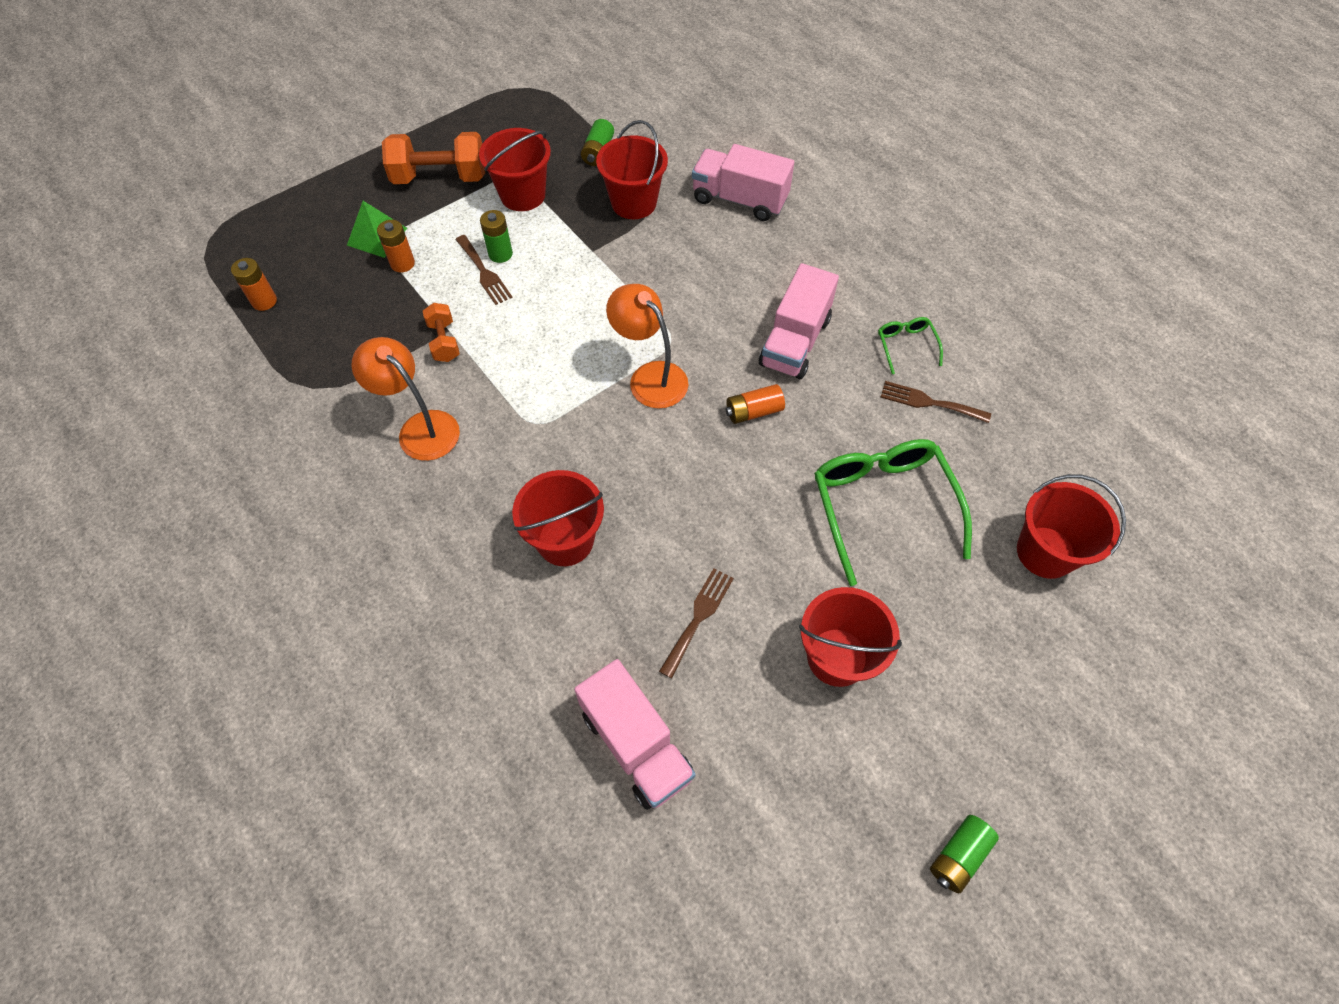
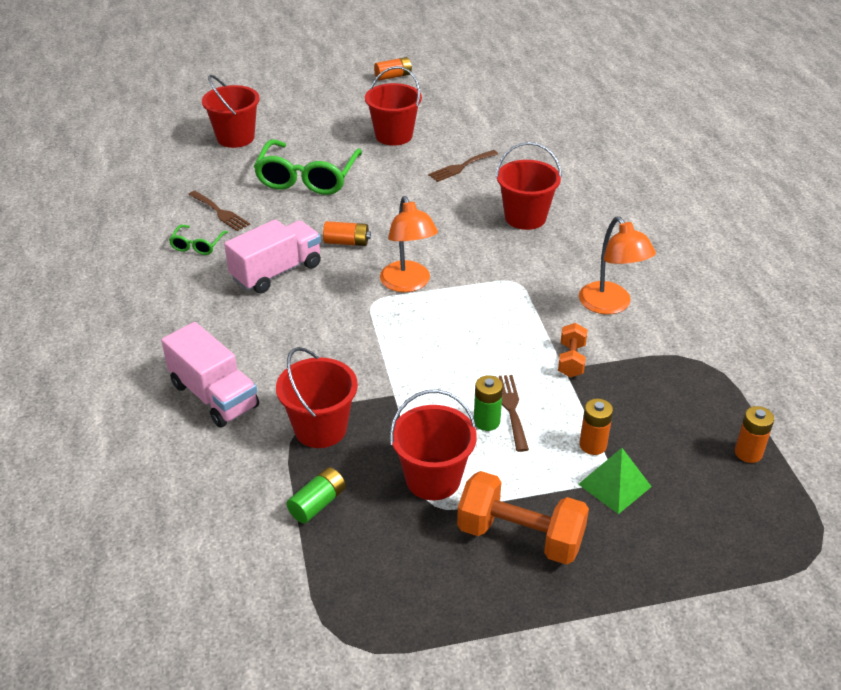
camera: 155 degrees left, 20 degrees down
(636, 744) = (526, 137): pink truck -> none
(958, 856) = (393, 76): green battery -> orange battery

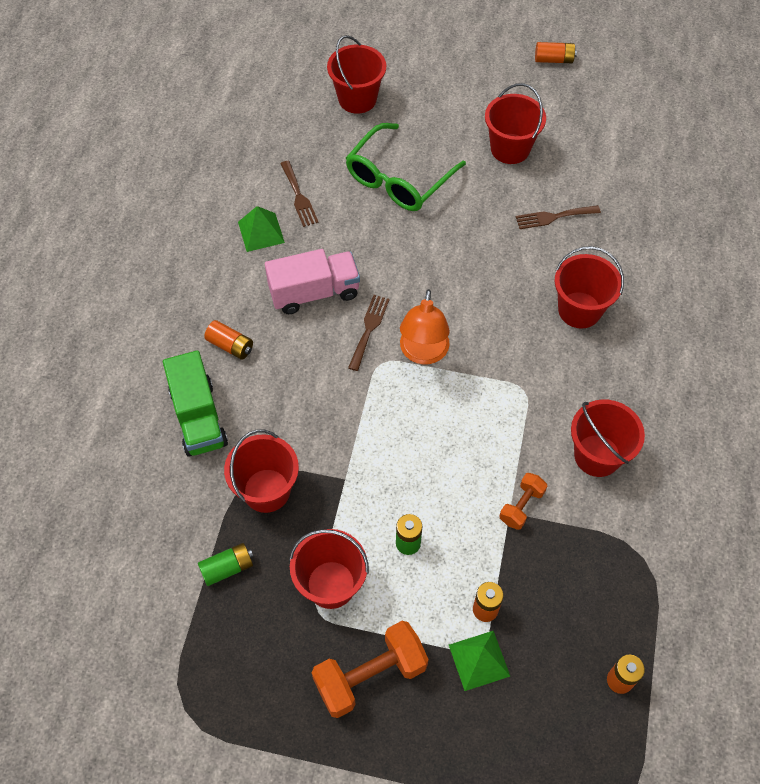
camera: 25 degrees right, 20 degrees up
(197, 245) = (261, 232): green glasses -> green pyramid
(214, 396) = (198, 417): pink truck -> green truck
(347, 242) = (394, 279): orange battery -> orange battery (230, 346)
(511, 408) = (436, 538): brown fork -> brown fork (369, 329)
(520, 536) = (370, 675): orange dumbbell -> orange dumbbell turned 75 degrees counterclockwise
(610, 305) = (597, 455): orange lamp -> red bucket

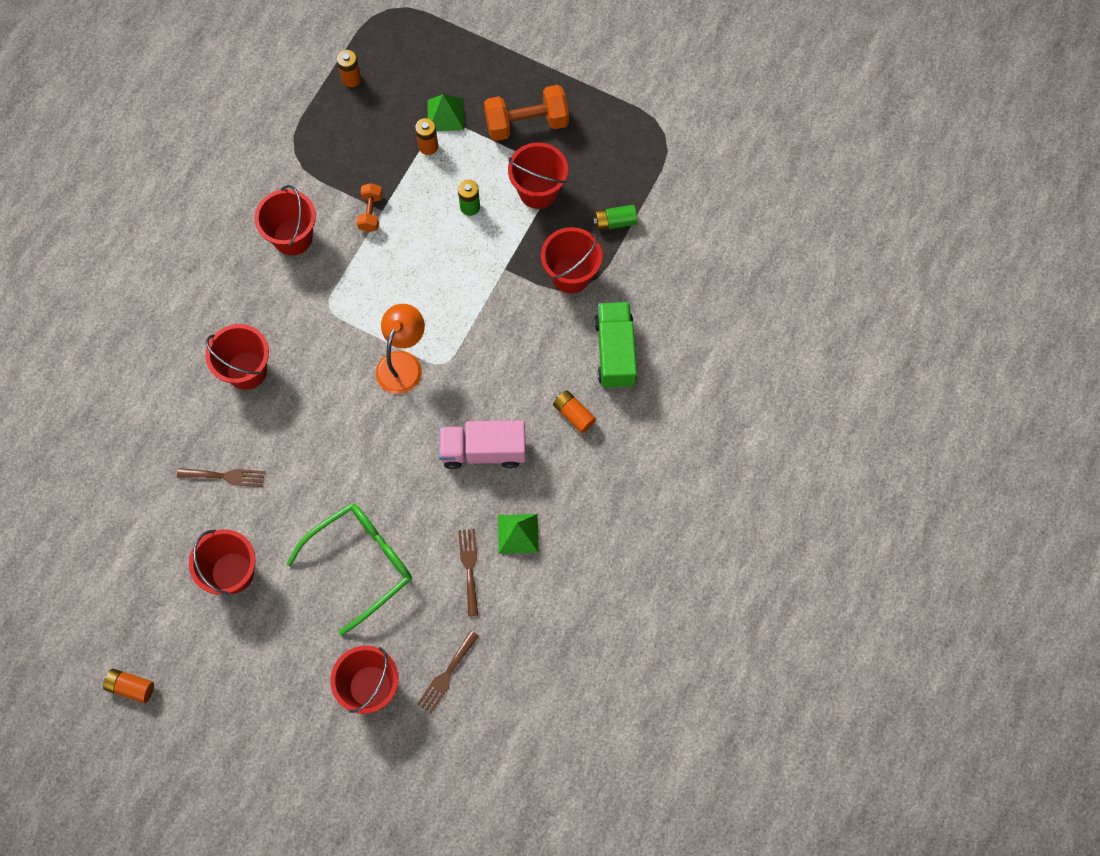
camera: 165 degrees left, 10 degrees up
(369, 329) = (444, 399): brown fork -> brown fork (446, 675)
(521, 506) = (371, 213): orange dumbbell -> orange dumbbell turned 45 degrees counterclockwise

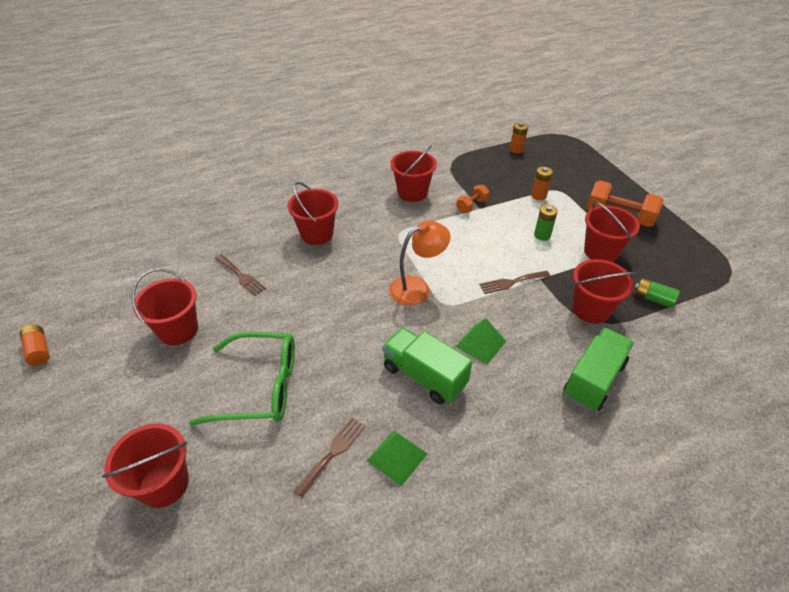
camera: 40 degrees right, 25 degrees down
(445, 114) = (563, 188): green pyramid -> green pyramid (481, 343)
(446, 675) = (226, 528): brown fork -> brown fork (511, 282)
(483, 451) = (424, 376): pink truck -> green truck
(573, 414) = (522, 400): orange battery -> none

